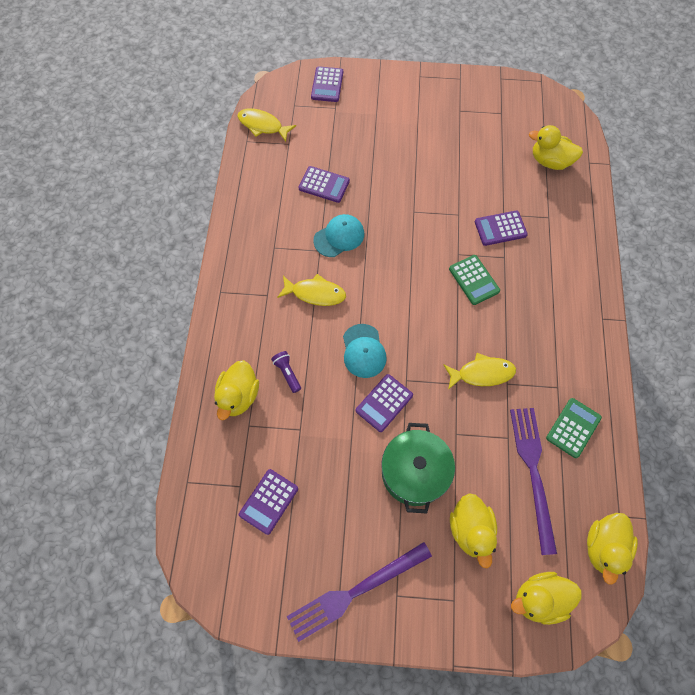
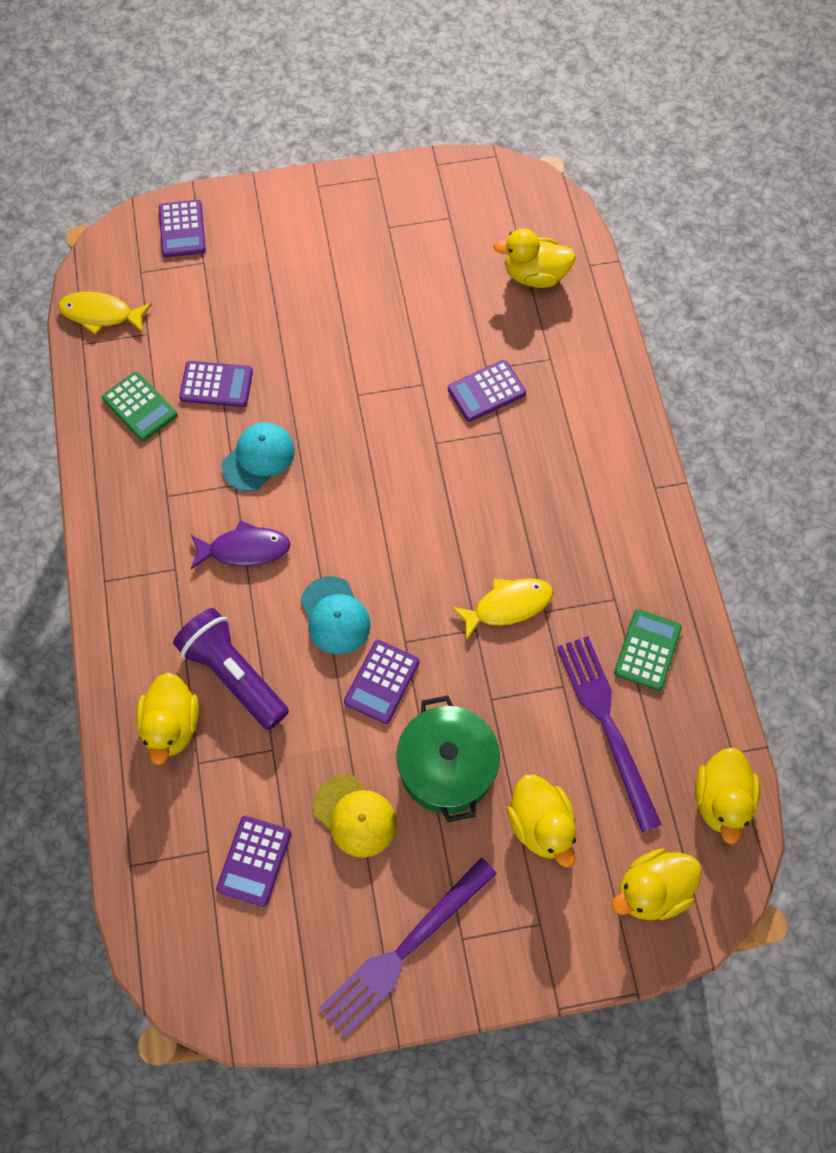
camera: 15 degrees left, 0 degrees up
(287, 373) = (234, 674): purple flashlight -> purple flashlight, size x2.13
(315, 293) = (245, 549): yellow fish -> purple fish
(344, 489) = (355, 816): none -> yellow cap
(474, 280) = (466, 475): green calculator -> green calculator (139, 407)

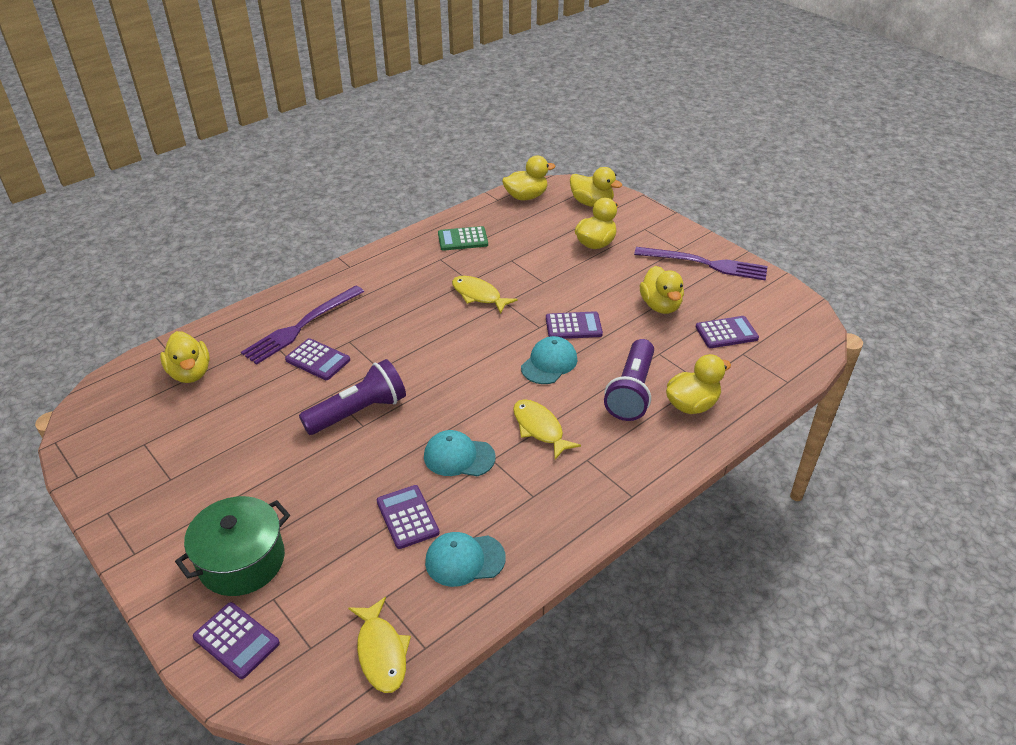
camera: 120 degrees left, 25 degrees down
(139, 407) = (464, 560): green calculator -> turquoise cap
(182, 229) = (236, 640): purple calculator -> purple calculator turned 75 degrees clockwise
(245, 549) = (539, 428): purple fish -> yellow fish
(355, 816) = (660, 306): yellow cap -> yellow duck
(379, 398) = (358, 412): none -> purple flashlight
(447, 767) = (599, 284): green pot -> green pot (242, 561)
(607, 724) = (519, 239): purple fork -> purple fork (301, 326)

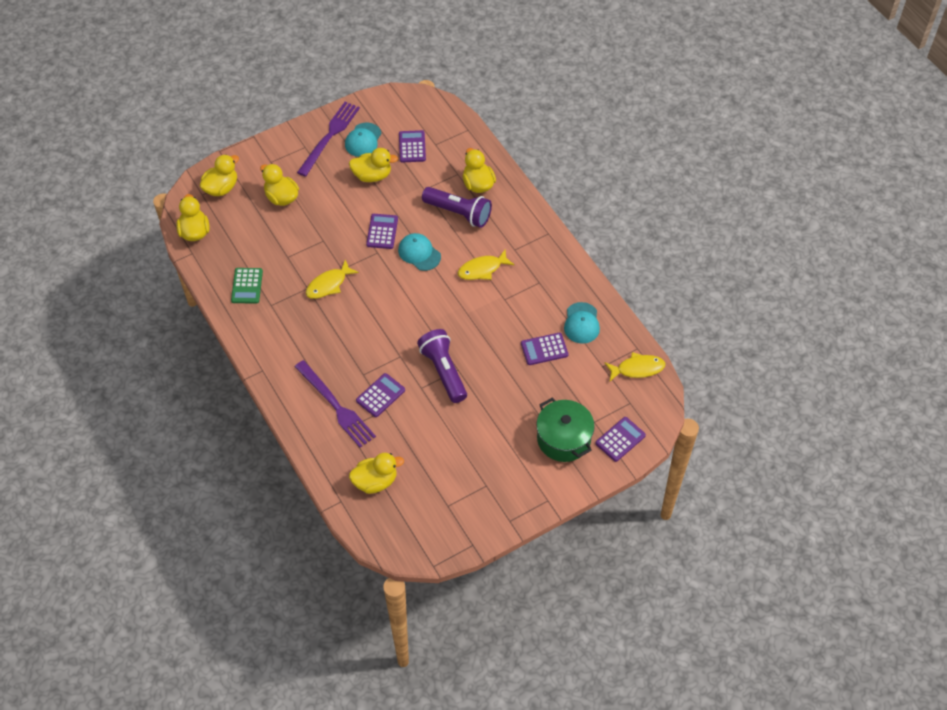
camera: 80 degrees left, 15 degrees up
(458, 457) = (498, 317): turquoise cap -> turquoise cap (363, 140)

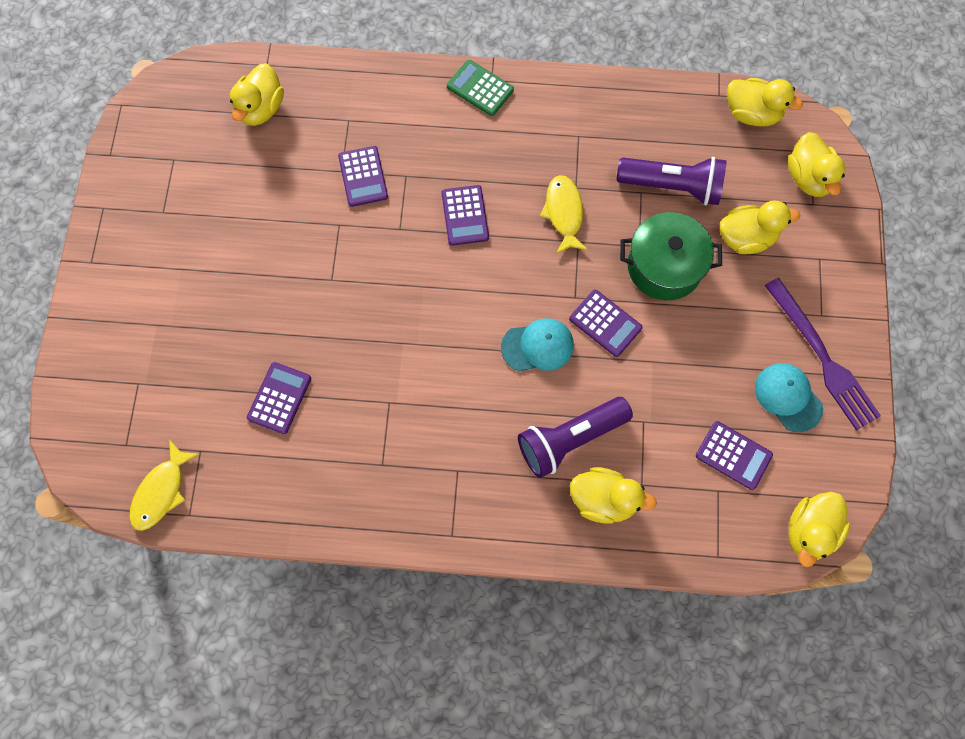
camera: 125 degrees right, 15 degrees up
(247, 286) = (626, 126): green calculator -> green calculator (480, 88)
(336, 406) = (386, 125): purple fork -> none
(372, 175) = (712, 369): yellow duck -> yellow duck (809, 531)
(443, 371) = (341, 262): purple flashlight -> purple flashlight (672, 186)
(482, 269) = (455, 407): yellow fish -> none
(563, 439) = (146, 333): green pot -> green pot (664, 266)
(581, 323) = (280, 472): turquoise cap -> none
(620, 439) = (90, 396): purple calculator -> purple calculator (465, 215)

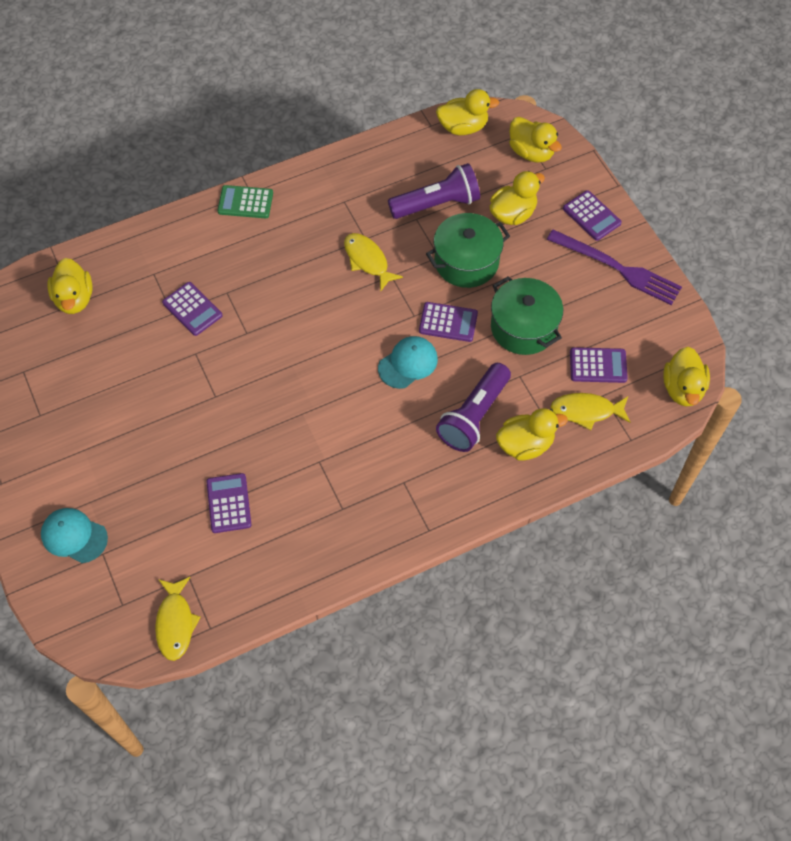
camera: 30 degrees left, 10 degrees down
(465, 215) = (292, 299): purple calculator -> purple calculator (591, 216)
(680, 370) = (523, 327): none -> green pot
(690, 498) = (586, 411): none -> yellow fish
(788, 397) = (611, 307): turquoise cap -> turquoise cap (74, 536)

